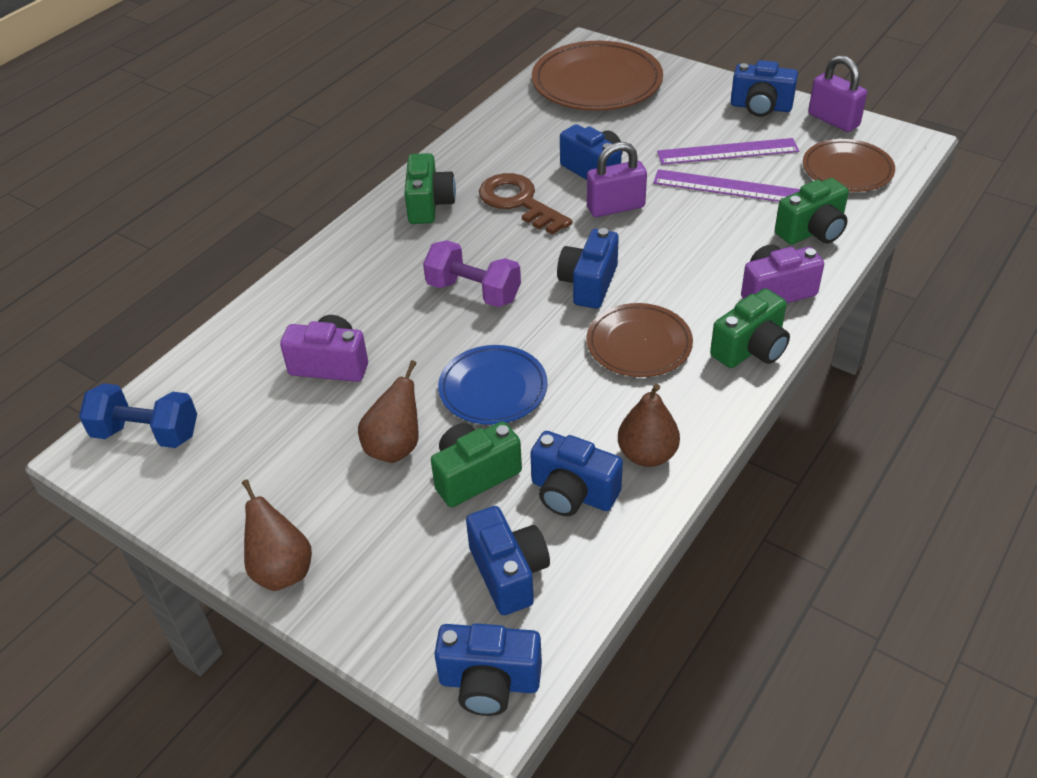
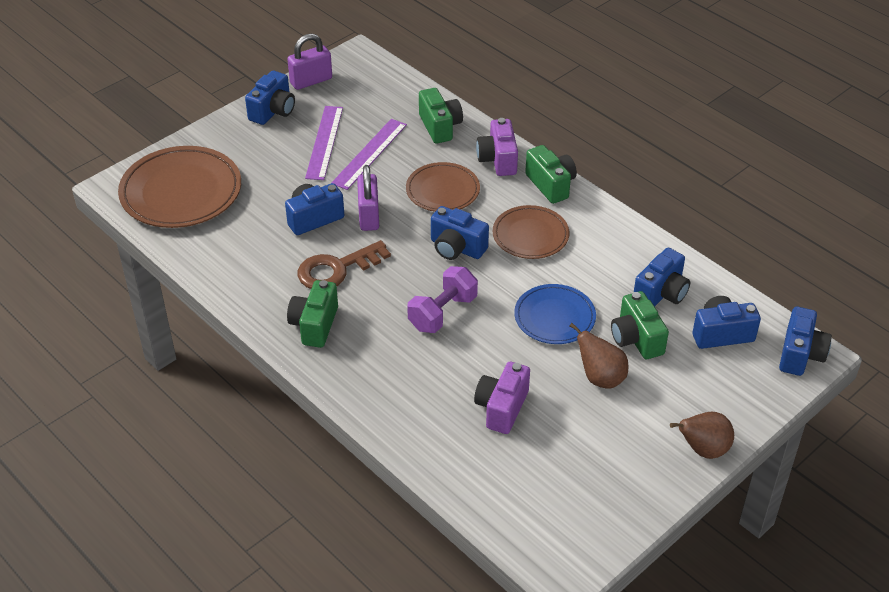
camera: 80 degrees left, 0 degrees up
(146, 434) = (550, 532): blue dumbbell -> none
(429, 204) = (314, 325): green camera -> green camera turned 90 degrees counterclockwise
(647, 455) = (635, 253): brown pear -> none
(847, 170) = (376, 92): brown plate -> brown plate (442, 190)

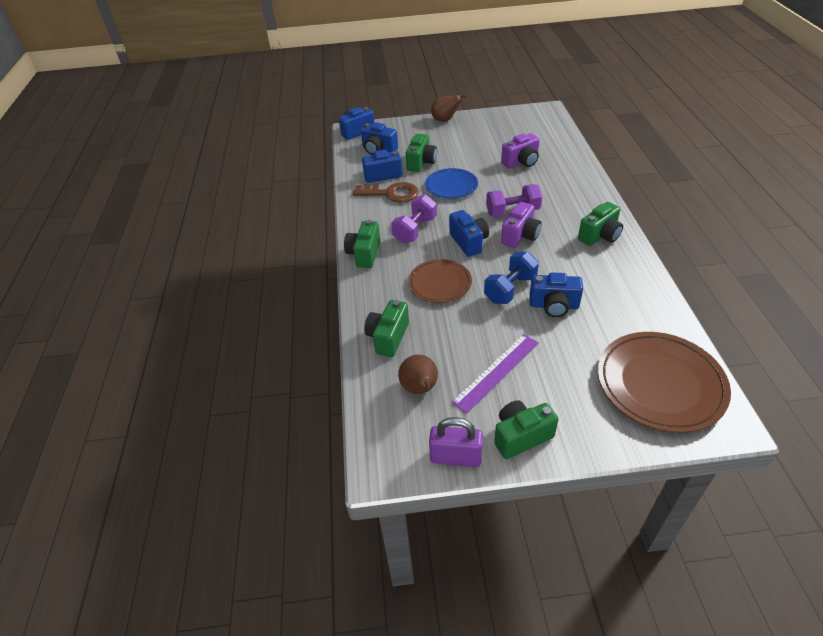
camera: 140 degrees left, 0 degrees up
(273, 111) = (521, 436): blue camera -> green camera
(337, 269) = (561, 262): brown key -> brown key (391, 193)
(369, 216) = (510, 289): purple padlock -> blue dumbbell
(370, 154) = (466, 340): purple ruler -> none
(498, 160) = (377, 288): purple camera -> purple camera (520, 236)
(530, 235) = (415, 230): brown plate -> purple dumbbell
(600, 378) = (459, 156): brown pear -> brown pear (420, 389)

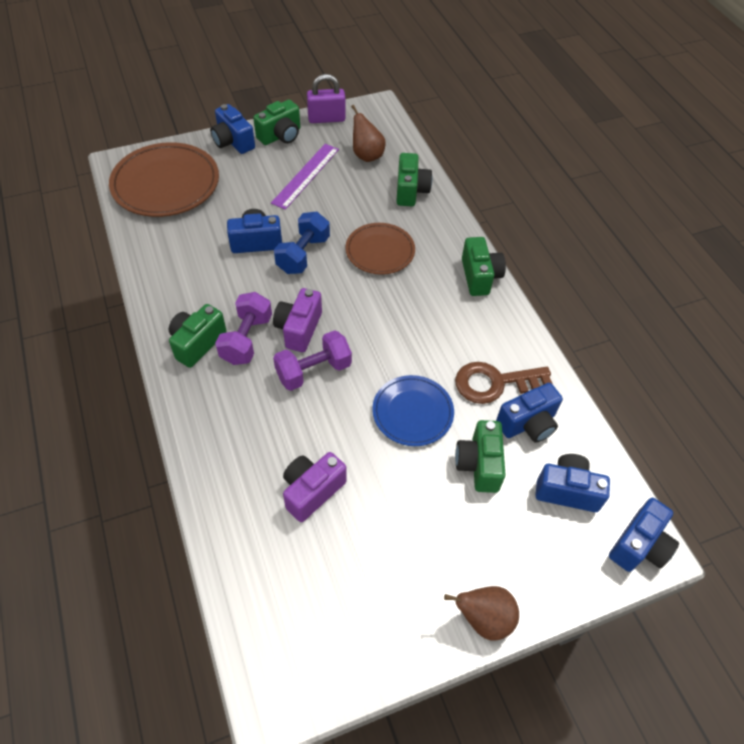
camera: 160 degrees right, 10 degrees up
(415, 230) = (434, 320): purple dumbbell -> purple dumbbell (246, 339)
(469, 242) = (361, 310): blue camera -> blue camera (233, 142)

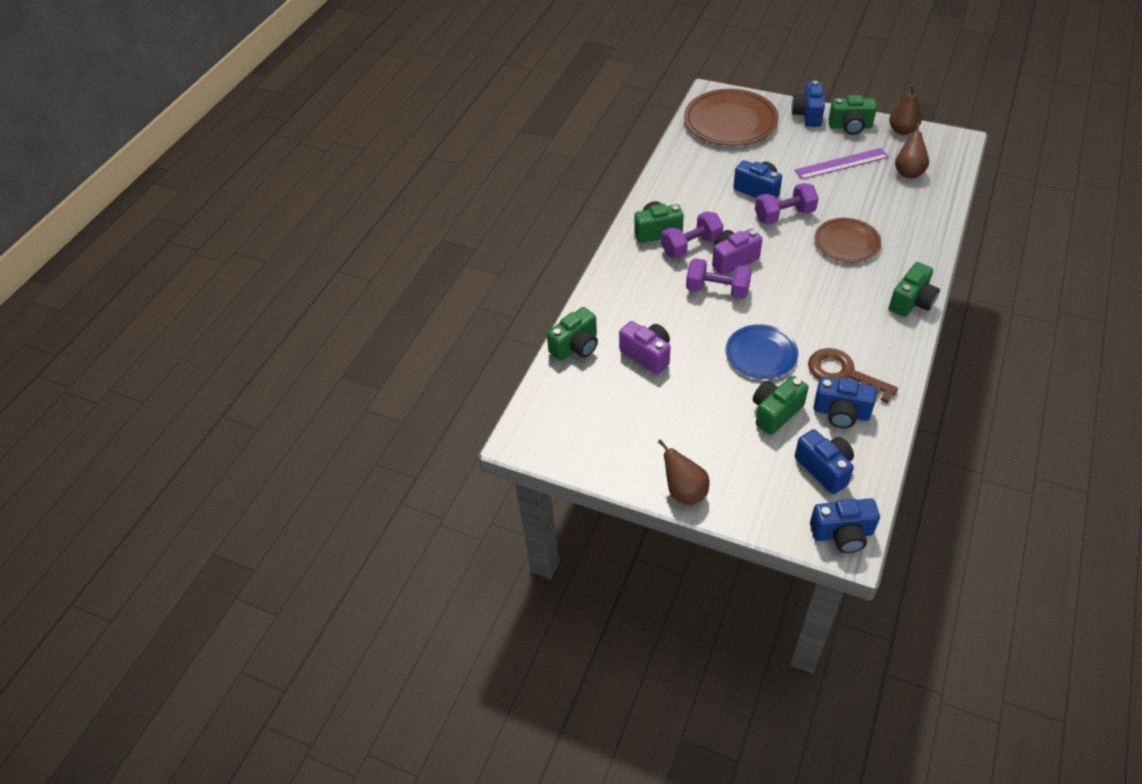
camera: 50 degrees right, 5 degrees down
(303, 254) = (784, 215): blue dumbbell -> purple dumbbell
(312, 491) = (647, 355): purple camera -> purple camera turned 45 degrees clockwise
(326, 119) = (902, 130): purple padlock -> brown pear
(410, 191) = (919, 215): green camera -> green camera (576, 346)

